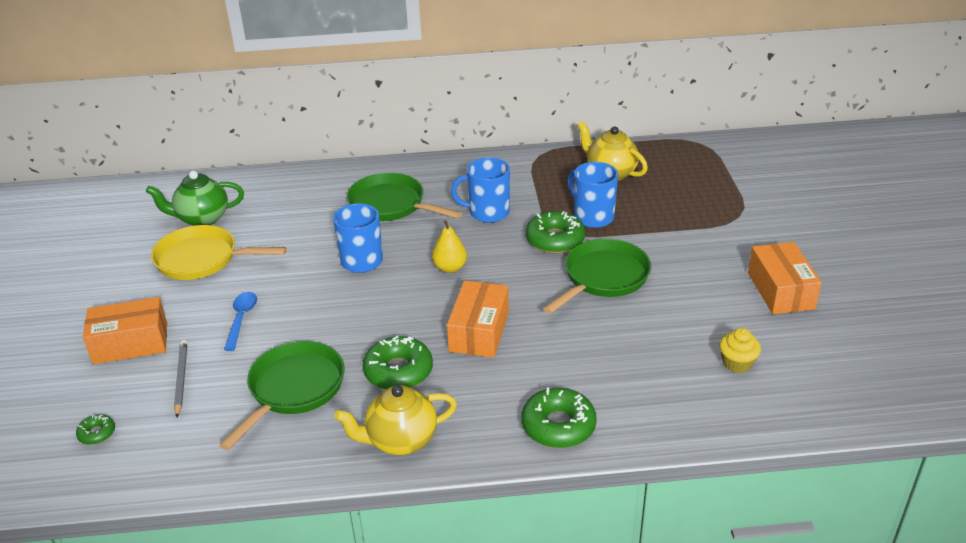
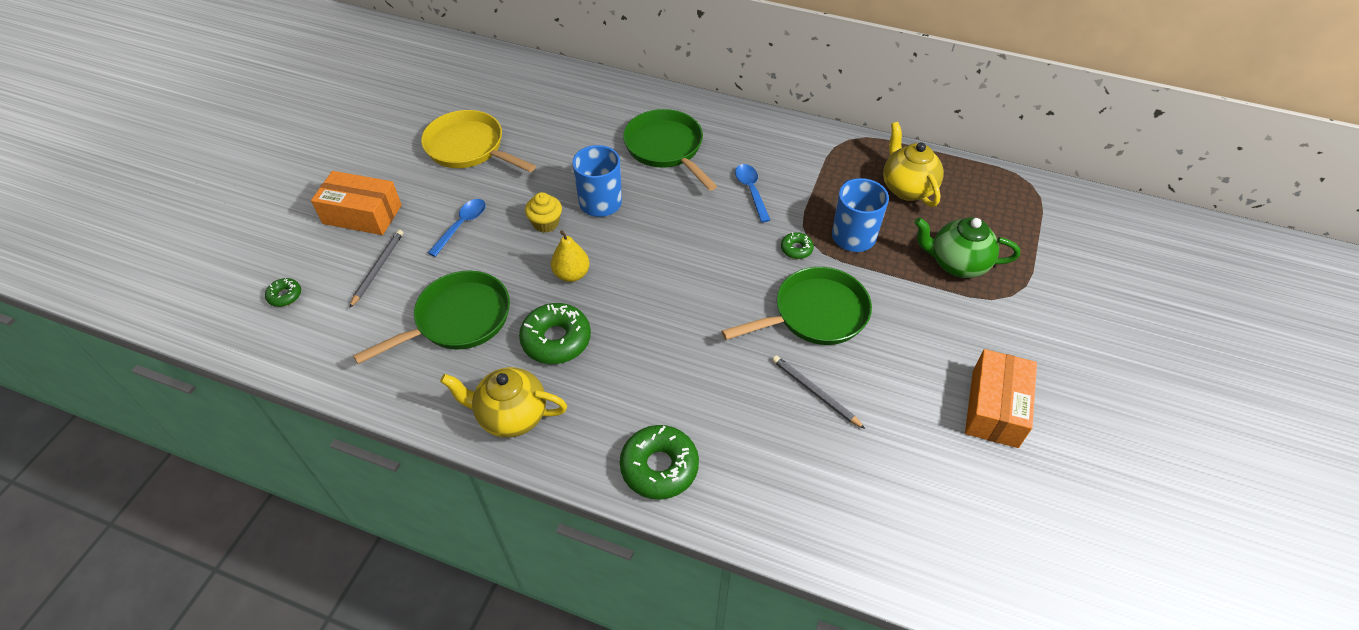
camera: 25 degrees right, 15 degrees up
(202, 219) = (495, 103): green teapot -> green teapot (957, 264)
(450, 268) = (674, 242): yellow pear -> yellow pear (571, 274)
(479, 331) = (655, 327): orange box -> none
(488, 212) = (751, 191): blue mug -> blue spoon
(555, 240) = (796, 249): green donut -> green donut, size x0.50
(643, 329) = (815, 392): none -> grey pencil
(737, 363) = (885, 477): yellow cupcake -> yellow cupcake (546, 223)

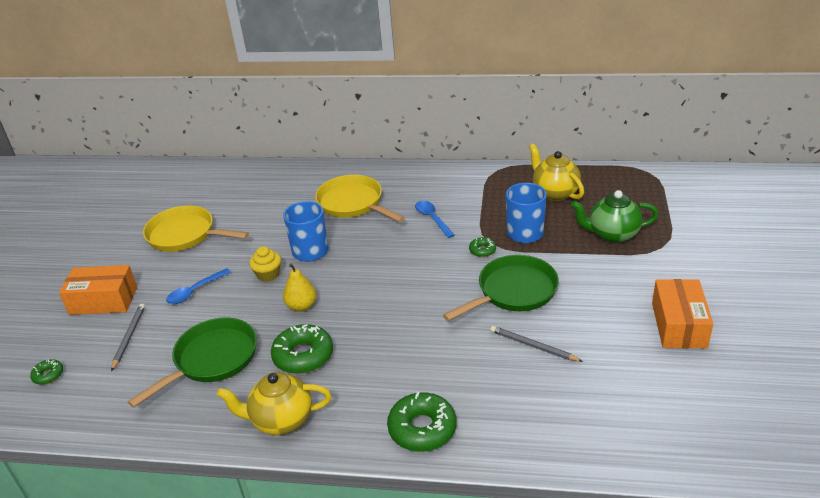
camera: 10 degrees left, 15 degrees down
(461, 226) = (195, 291): blue spoon -> blue spoon turned 150 degrees counterclockwise
(666, 148) = (353, 203): green pan -> yellow pan

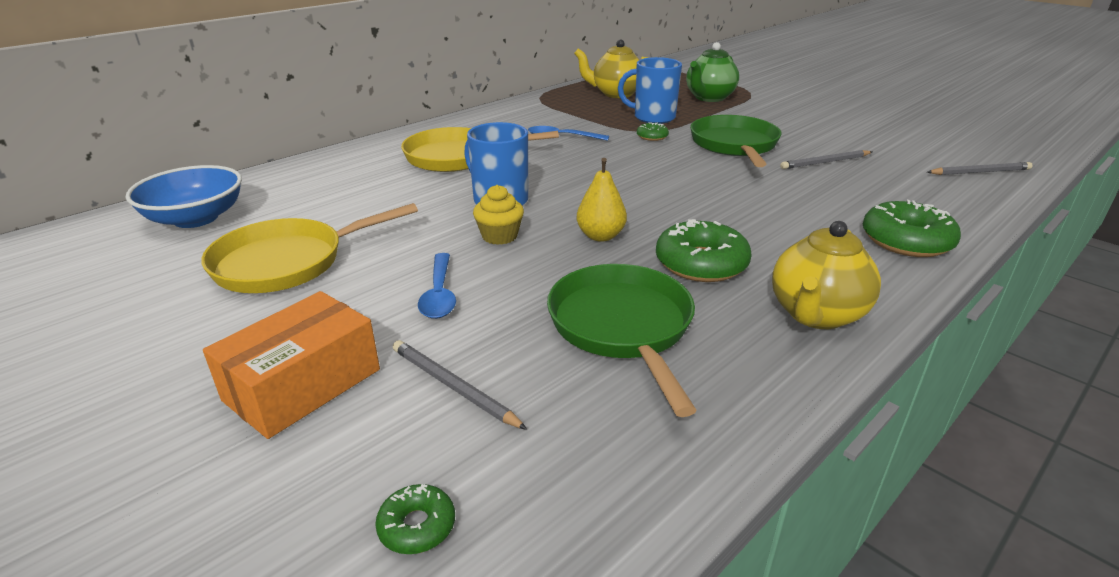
camera: 55 degrees left, 5 degrees down
(200, 185) = (196, 218): none -> blue bowl
(619, 434) = (979, 172): none -> grey pencil
(679, 325) = (856, 117): orange box -> none

